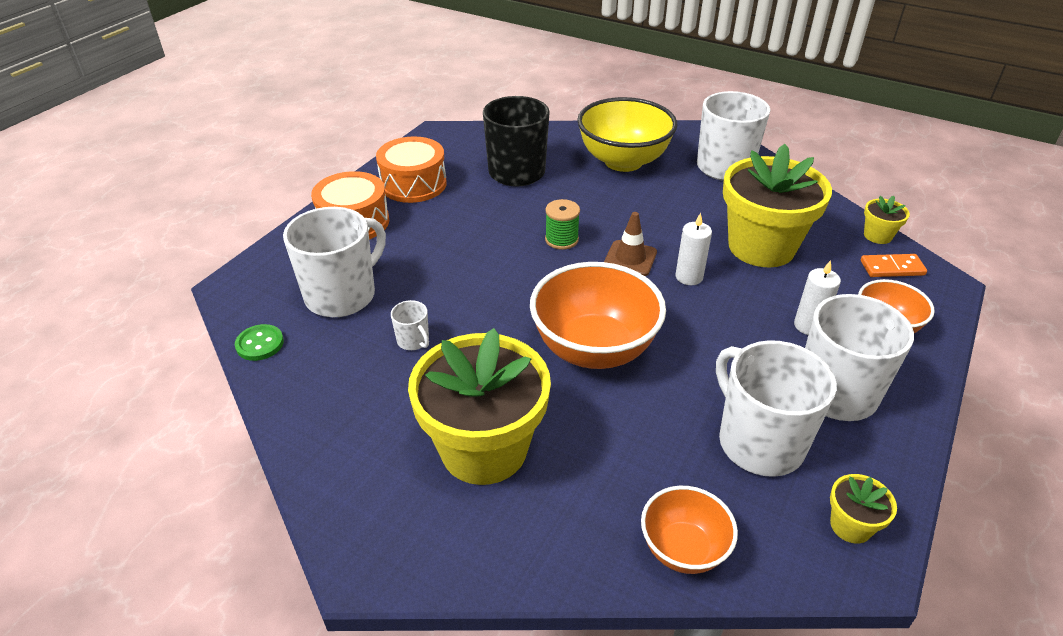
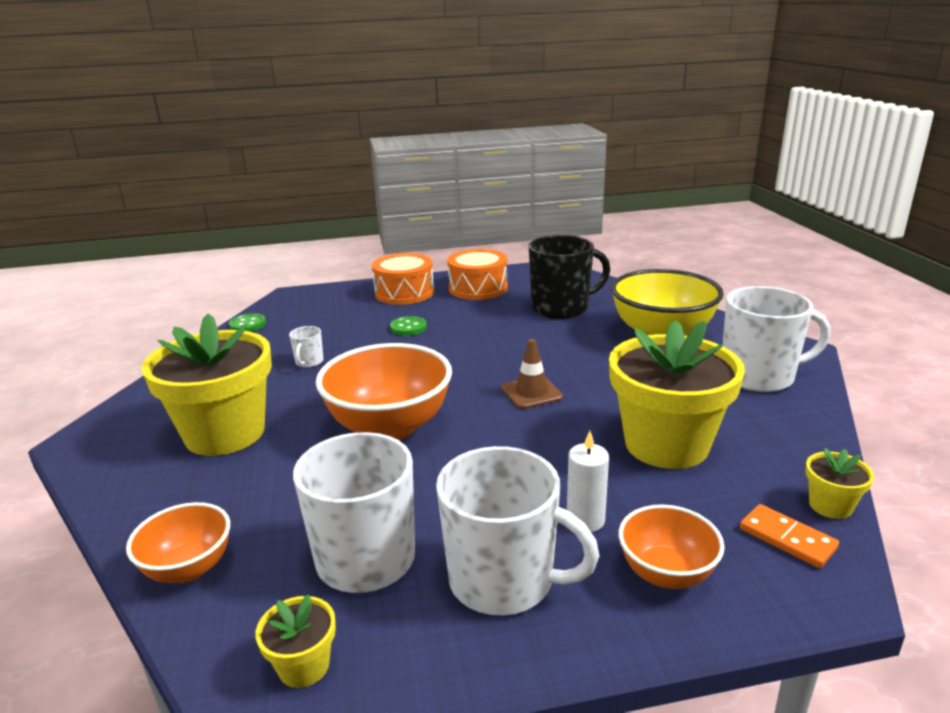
camera: 50 degrees right, 15 degrees down
(342, 295) = (325, 323): white mug -> none
(431, 256) = (408, 327): none -> green button
(561, 239) = (506, 358): green spool -> none
(689, 277) = (552, 428): white candle -> none

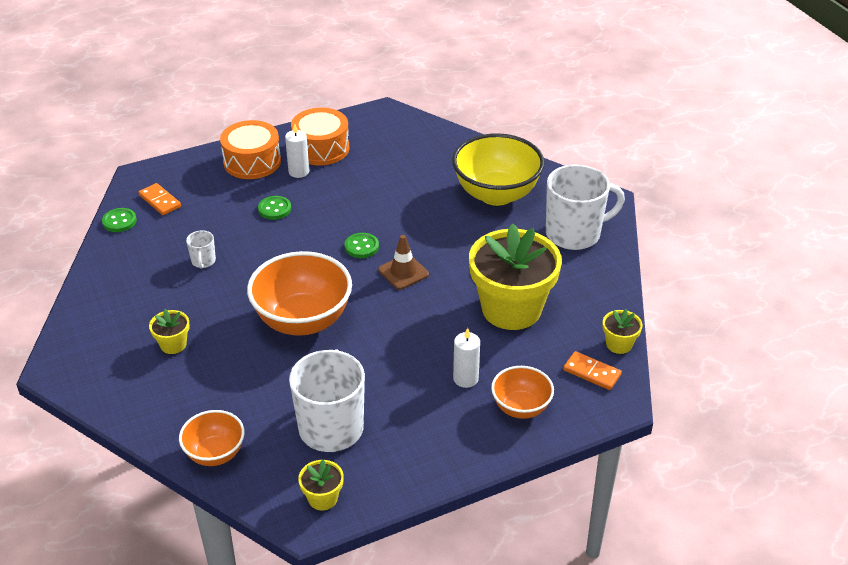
camera: 15 degrees left, 15 degrees up
(225, 433) = (173, 344): yellow flower pot -> yellow flower pot, size x0.42
(297, 313) = (160, 201): none -> orange domino
(447, 302) = (299, 172): none -> white candle
(490, 365) = (361, 247): none -> green button
(503, 580) = (423, 428): white mug -> none
(561, 308) = (405, 169): black mug -> none

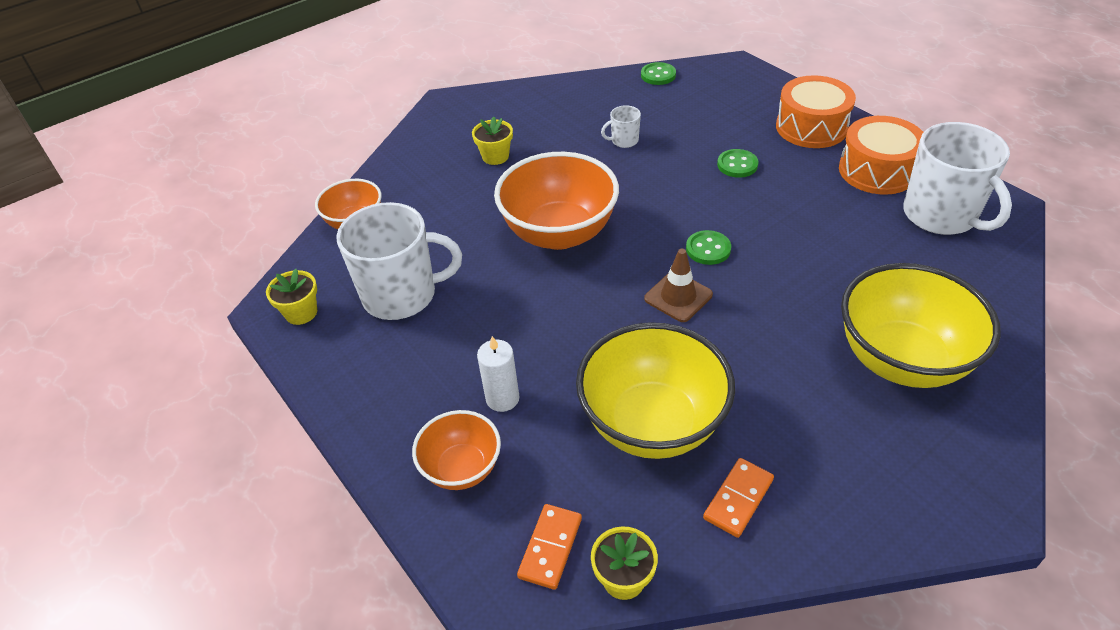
camera: 80 degrees right, 5 degrees up
(160, 201) = (703, 88): orange domino -> orange domino (738, 499)
(299, 172) = (818, 165): white candle -> none
(511, 309) = (652, 424): yellow flower pot -> yellow bowl
(574, 234) = (865, 477): white mug -> white mug (940, 215)

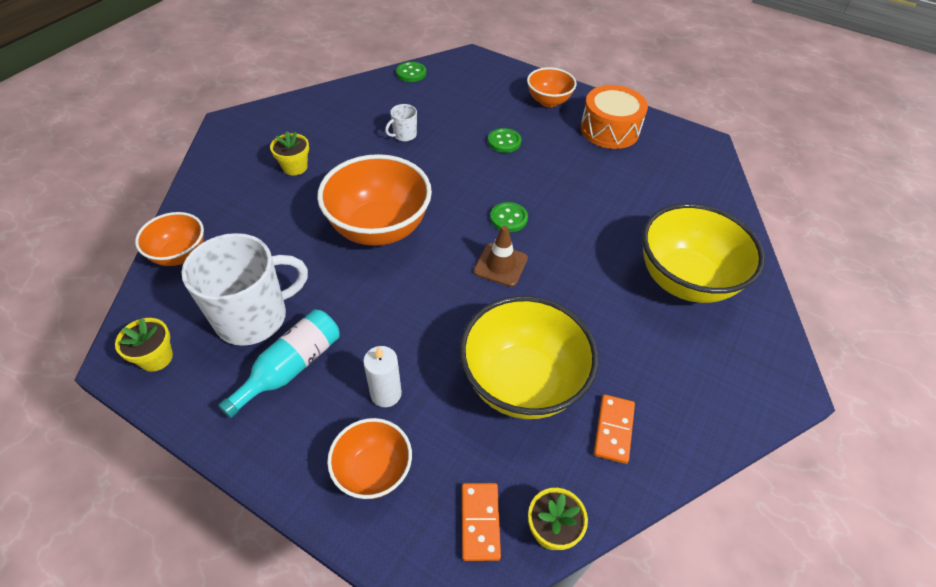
camera: 25 degrees left, 5 degrees up
(419, 350) = (291, 367): none -> turquoise bottle
(811, 127) = (548, 101): orange drum -> orange bowl
(940, 215) = (667, 158): white mug -> none

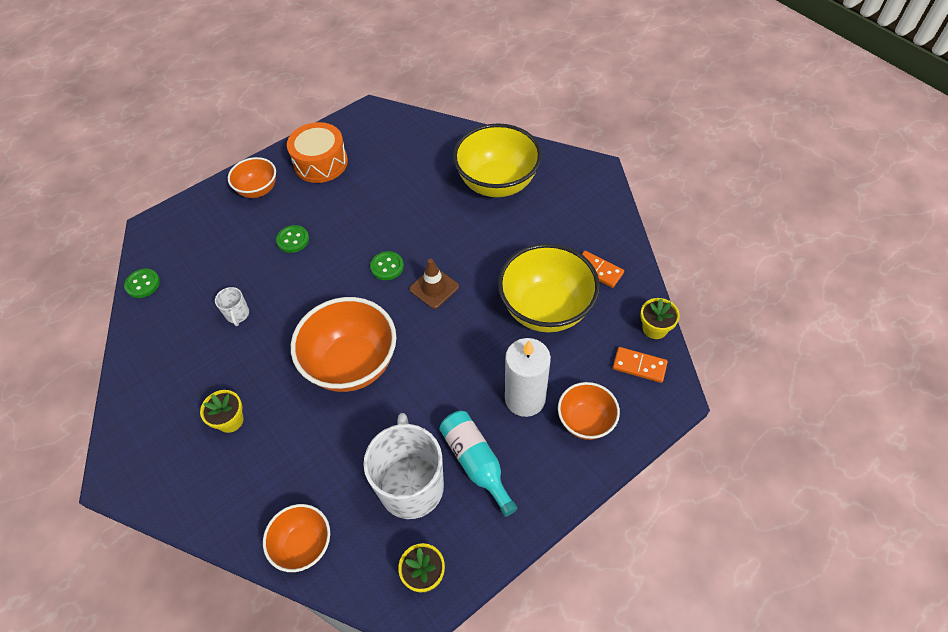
camera: 65 degrees left, 5 degrees up
(386, 394) = (525, 398): white candle -> white candle, size x1.65

